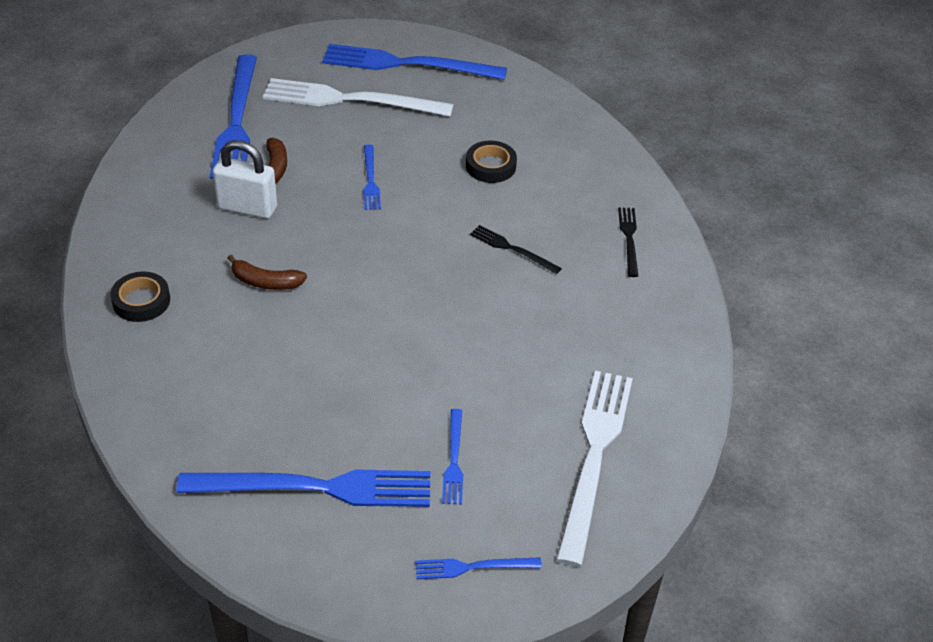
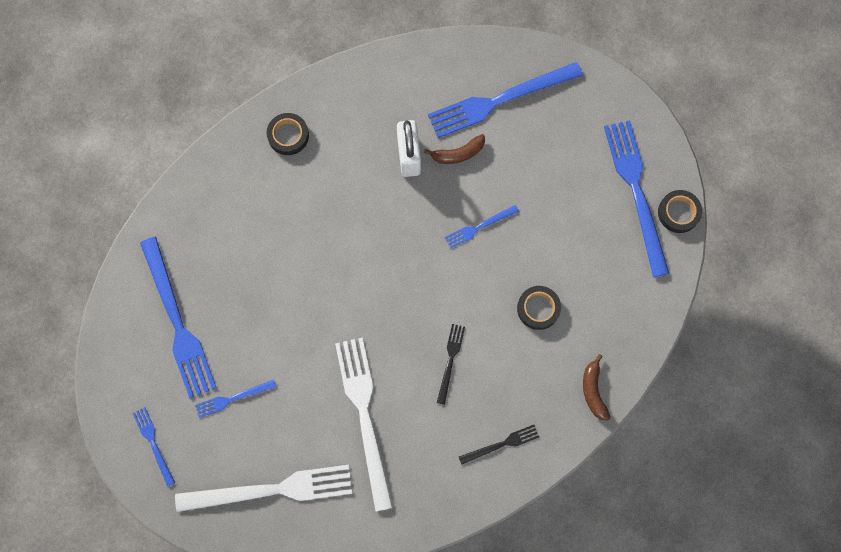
camera: 70 degrees right, 30 degrees up
(265, 282) = (340, 205): brown banana -> brown banana (593, 390)
(350, 100) = (567, 169): white fork -> white fork (364, 416)
(447, 46) = (678, 213): none -> black tape

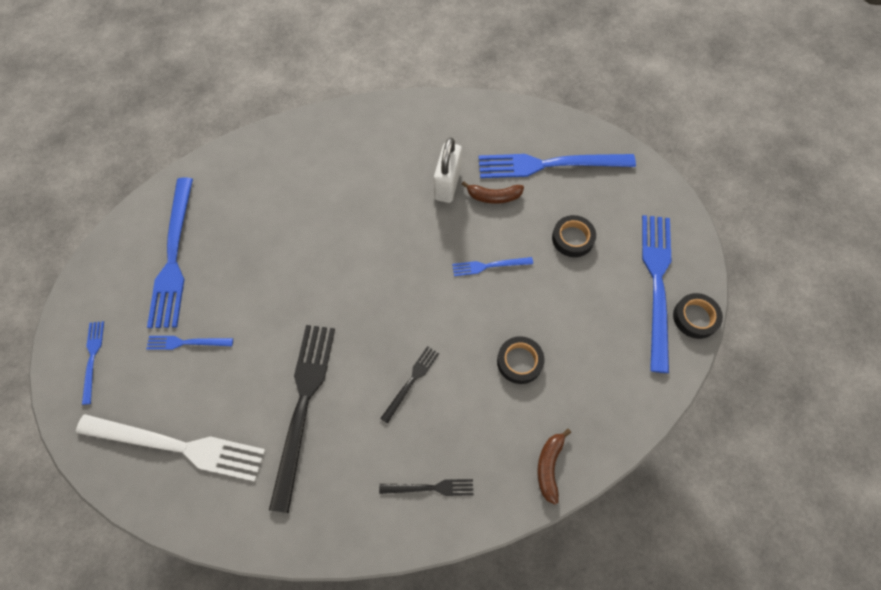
camera: 20 degrees right, 10 degrees down
(288, 136) = (347, 136): black tape -> black tape (572, 238)
(364, 416) = (303, 406): white fork -> black fork

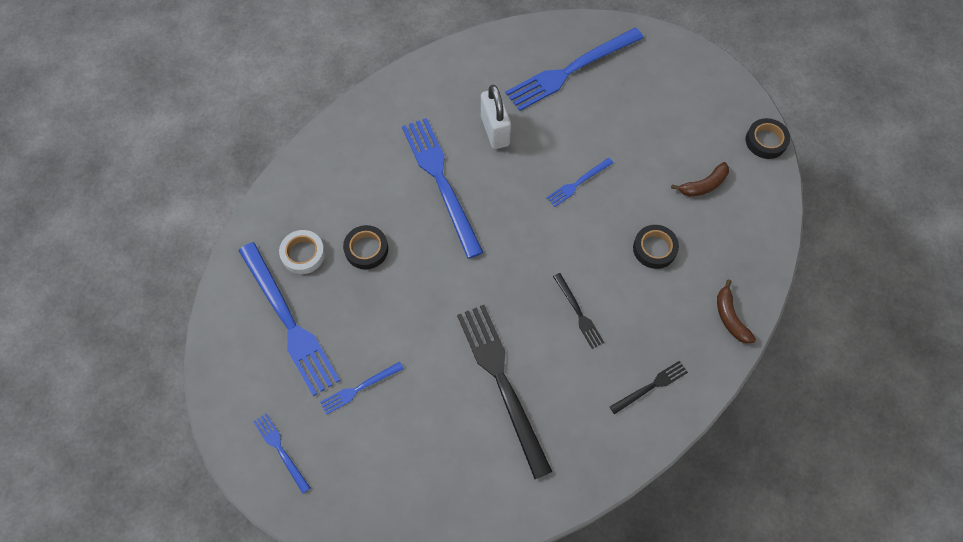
camera: 30 degrees left, 0 degrees up
(178, 446) = (417, 476): white fork -> none
(223, 208) = (303, 254): none -> white tape
(411, 381) = (578, 313): black fork -> black fork turned 150 degrees clockwise
(493, 196) = (542, 121): brown banana -> brown banana (703, 185)
(572, 238) = (631, 125): black tape -> black tape (366, 249)
(656, 284) = (720, 129): blue fork -> blue fork (441, 181)

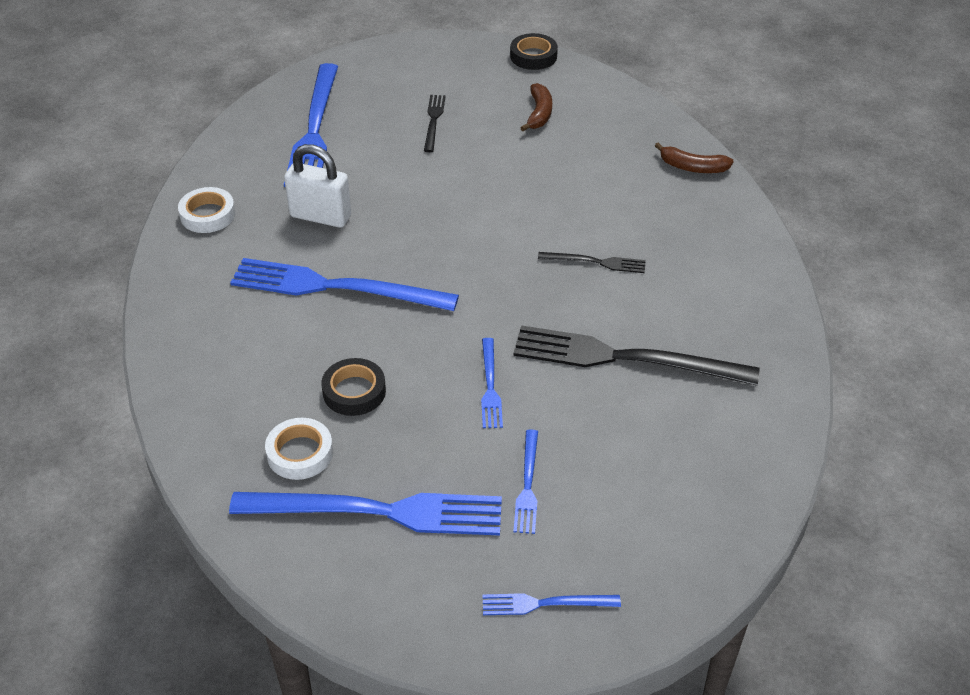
camera: 55 degrees left, 20 degrees down
(449, 73) = (208, 215): none -> white tape
(578, 183) = (449, 190): blue fork -> blue fork (490, 386)
(651, 386) = (720, 253): black fork -> black fork (433, 121)
(654, 248) = (575, 177): black tape -> none

